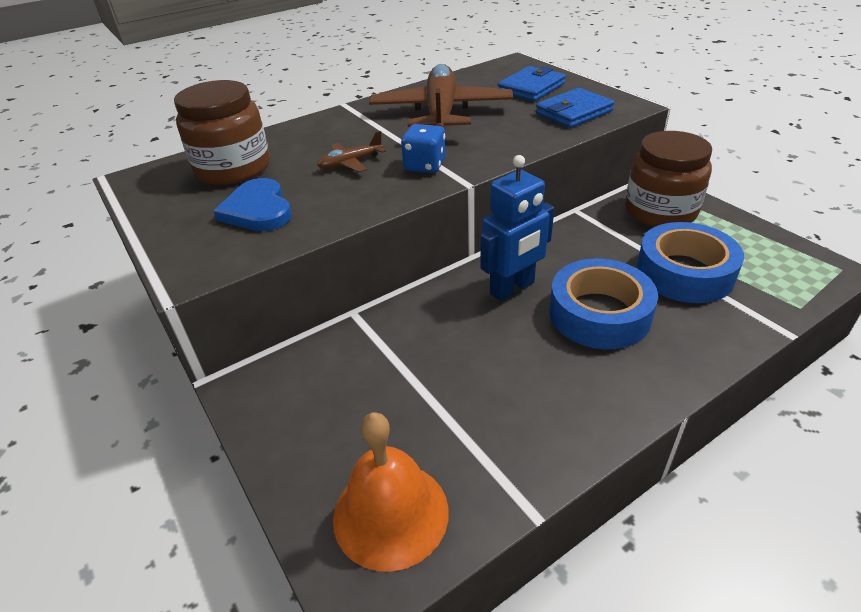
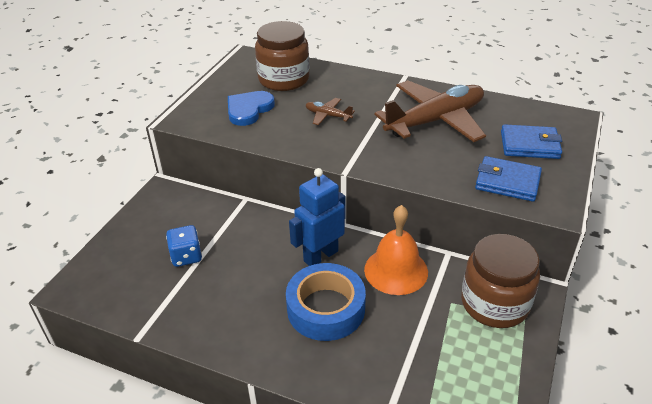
camera: 55 degrees right, 0 degrees up
(390, 513) = (113, 281): orange bell -> orange bell (396, 270)
(425, 166) = (352, 145): blue dice -> blue dice (186, 256)
(512, 288) = (320, 256): blue robot -> blue robot turned 120 degrees clockwise
(684, 273) = (415, 342): blue tape -> none

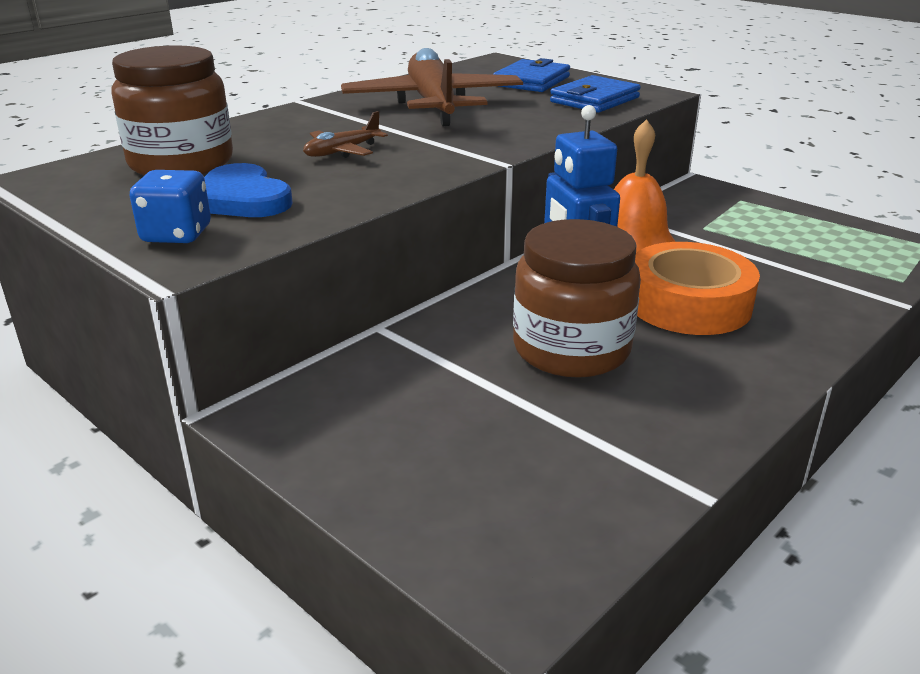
camera: 70 degrees left, 10 degrees down
(186, 256) = (500, 410): blue dice -> blue dice (177, 234)
(326, 308) = (688, 303): blue tape -> orange tape
(494, 303) = (712, 207): brown jar -> brown jar (571, 349)

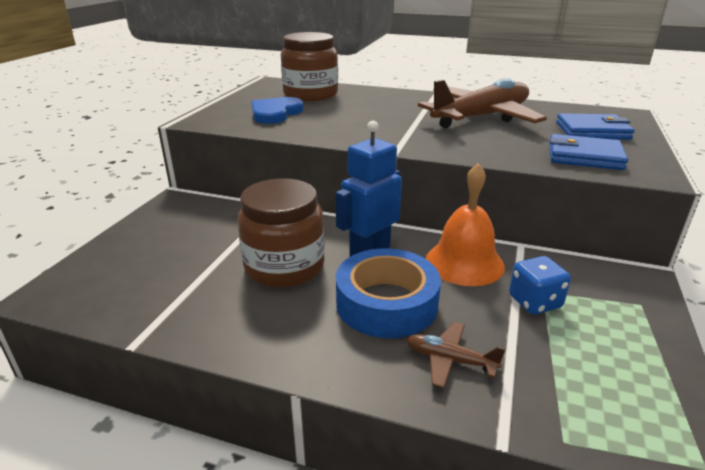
camera: 65 degrees right, 0 degrees up
(177, 234) = (224, 113): blue dice -> blue dice (534, 302)
(342, 152) = (364, 116): brown plane -> brown plane (450, 360)
(688, 303) = (386, 303): orange tape -> blue tape

